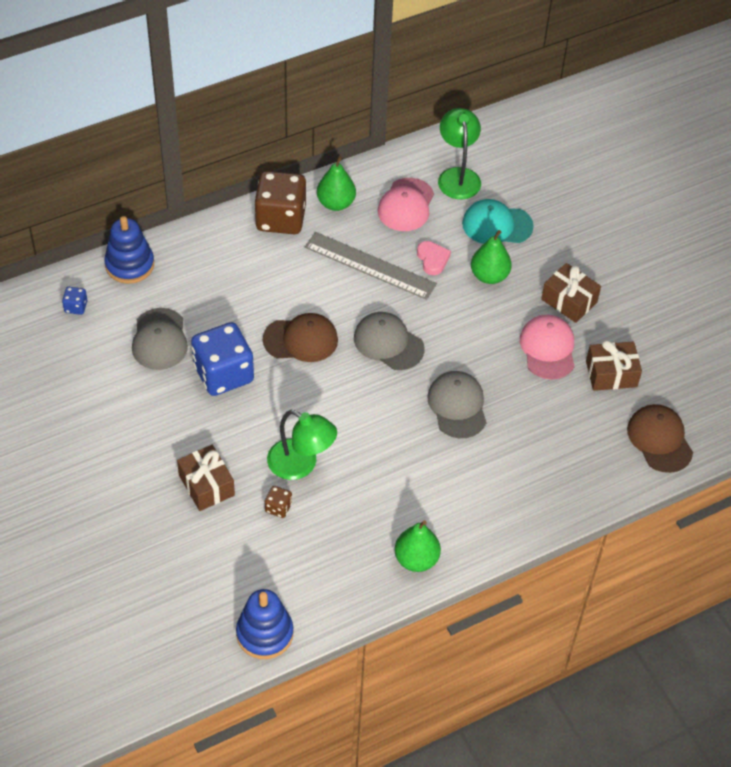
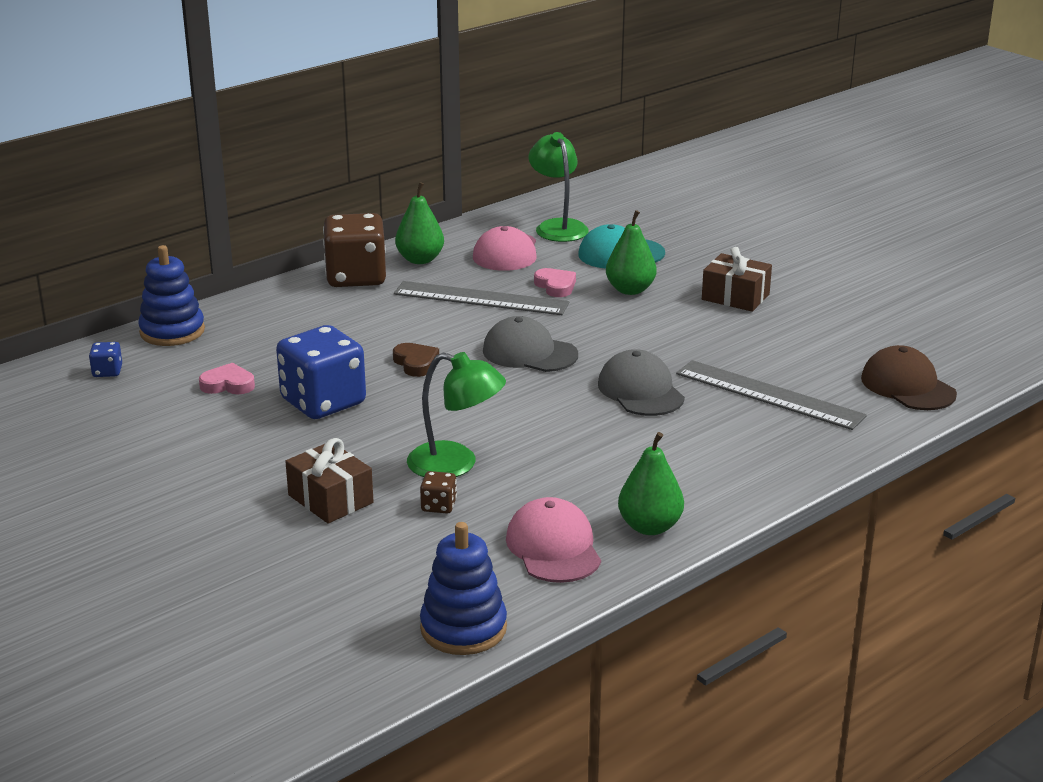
camera: 10 degrees left, 25 degrees down
(159, 339) = (228, 384): grey cap -> pink heart
(301, 340) = (416, 363): brown cap -> brown heart
(548, 348) = (730, 334): pink cap -> pink cap (553, 547)
(551, 429) = (769, 395): none -> grey ruler
(611, 374) = (817, 344): brown gift -> none

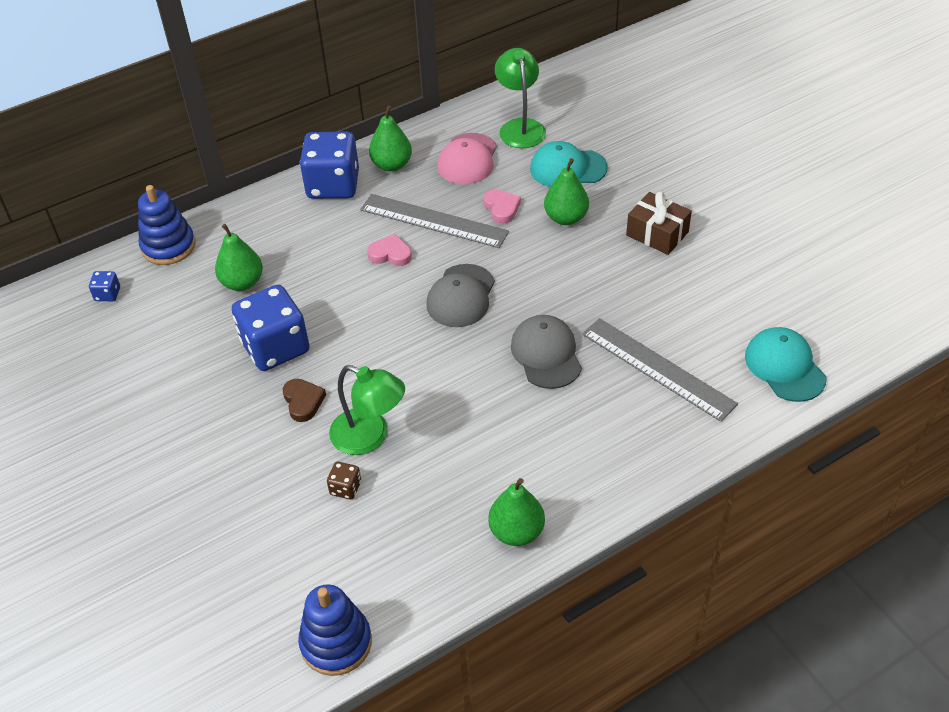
camera: 10 degrees right, 20 degrees up
(228, 384) = (202, 318): pink heart -> pink heart (390, 254)
(269, 355) = (242, 282): none -> green pear
(330, 499) = (259, 471): brown gift -> none
(356, 277) = (333, 185): brown dice -> blue dice
(416, 363) = (362, 303): brown heart -> brown heart (303, 402)
(529, 353) = (461, 296): grey cap -> grey cap turned 105 degrees counterclockwise
(553, 547) = (430, 550): pink cap -> none
(907, 386) = (784, 367): brown cap -> turquoise cap

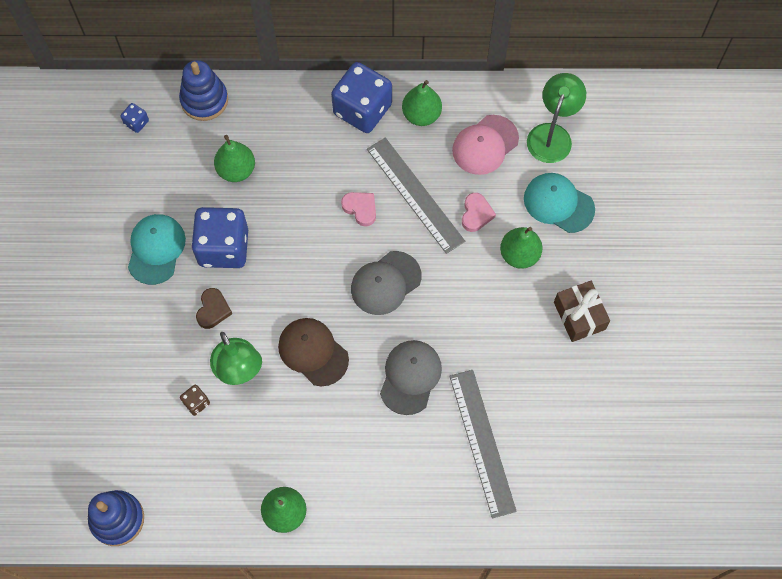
camera: 30 degrees right, 20 degrees up
(434, 383) = (313, 352): none -> brown cap
(784, 367) = (578, 502): turquoise cap -> turquoise cap (156, 249)

